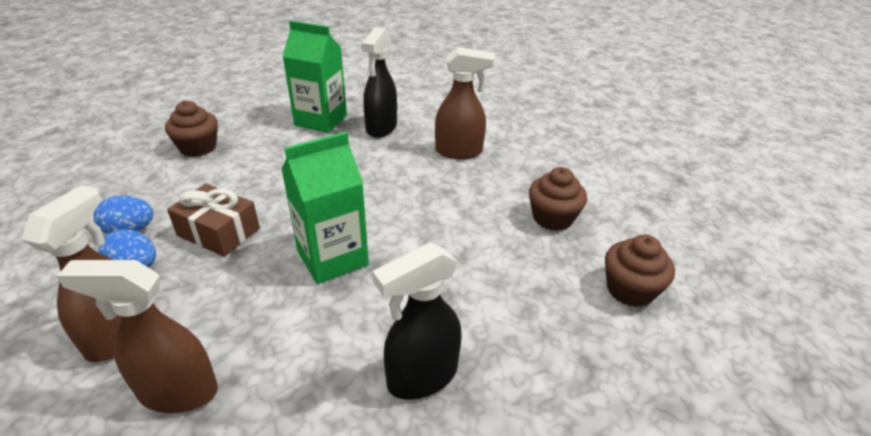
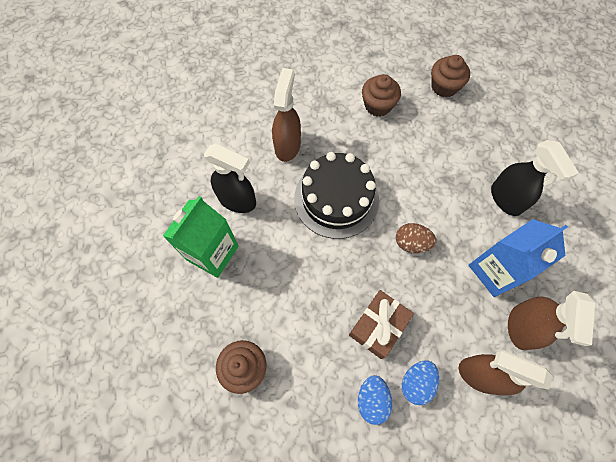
camera: 80 degrees left, 30 degrees up
(283, 357) = (495, 271): none -> blue carton
(332, 258) = (411, 243): green carton -> brown egg
(393, 190) = (336, 199): none -> black cake

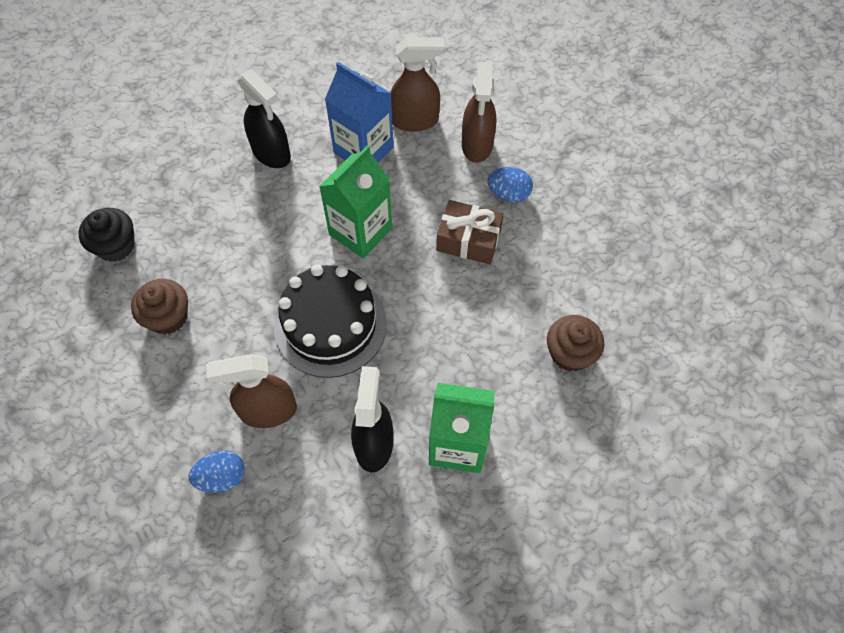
camera: 110 degrees left, 5 degrees down
(372, 399) = (542, 227): blue egg -> blue egg (222, 477)
(411, 243) = (360, 231): brown egg -> green carton
(444, 87) = (116, 245): brown cupcake -> black cupcake
(506, 199) = (271, 153): black spray bottle -> black spray bottle turned 90 degrees clockwise

